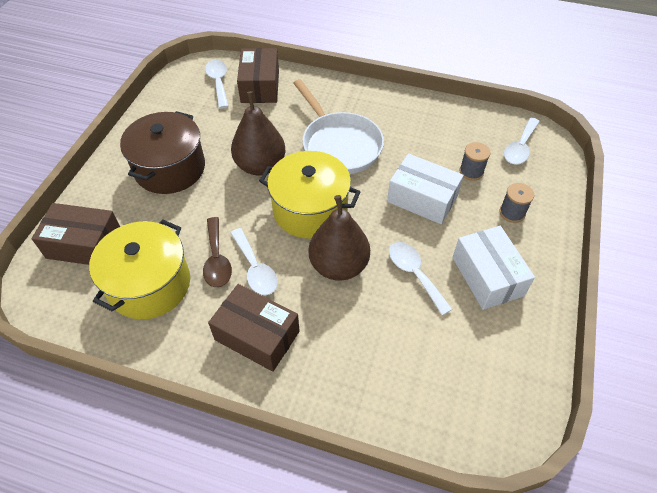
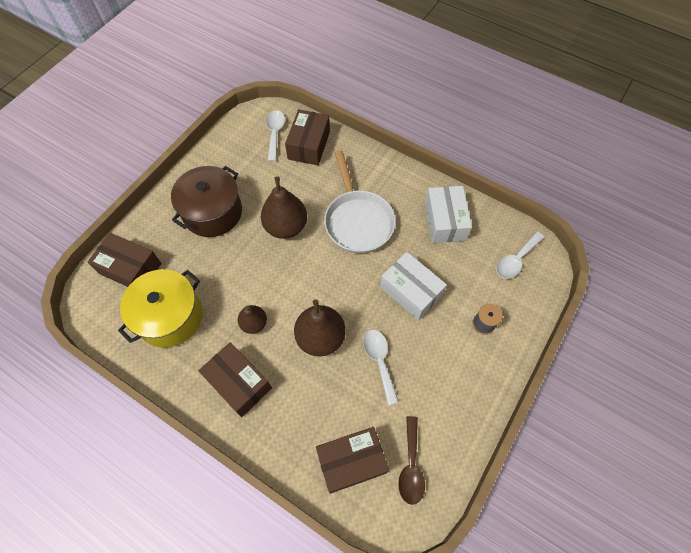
camera: 15 degrees right, 10 degrees up
(217, 259) = (227, 307): brown spoon -> brown spoon (411, 466)
(255, 269) = (254, 323): white spoon -> brown pear
(310, 210) = (314, 279): yellow pot -> none
(422, 386) = (351, 461): none -> brown box
(471, 171) = (463, 274): grey spool -> none
(487, 276) = (439, 379): white box -> white box (445, 221)

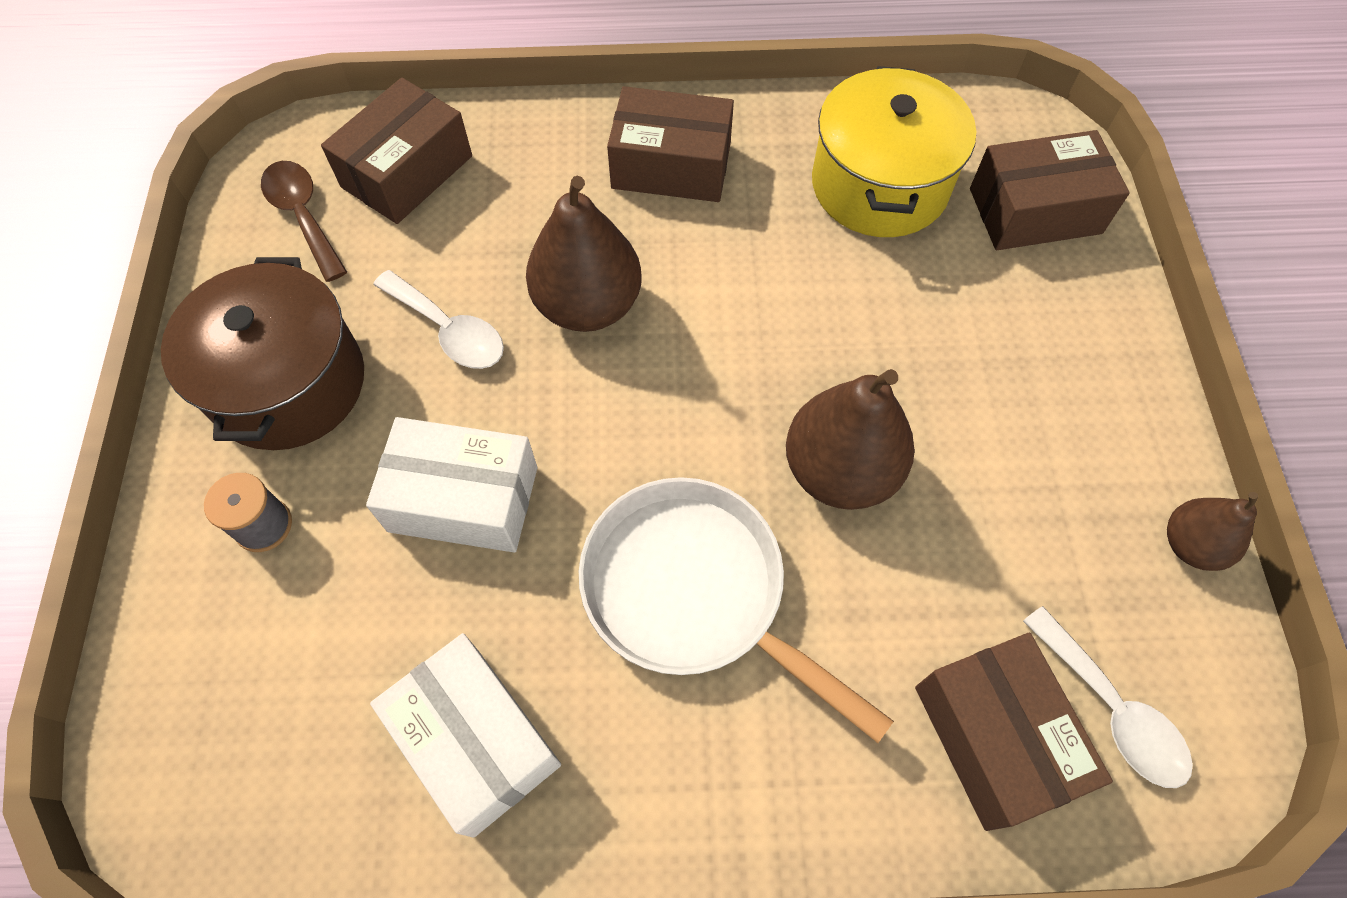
camera: 145 degrees right, 0 degrees up
(212, 212) = (1019, 401): brown pot -> brown pot (289, 383)
(254, 323) = (728, 257): brown pear -> brown pear (1190, 545)
(516, 260) = (235, 744): white spoon -> none

